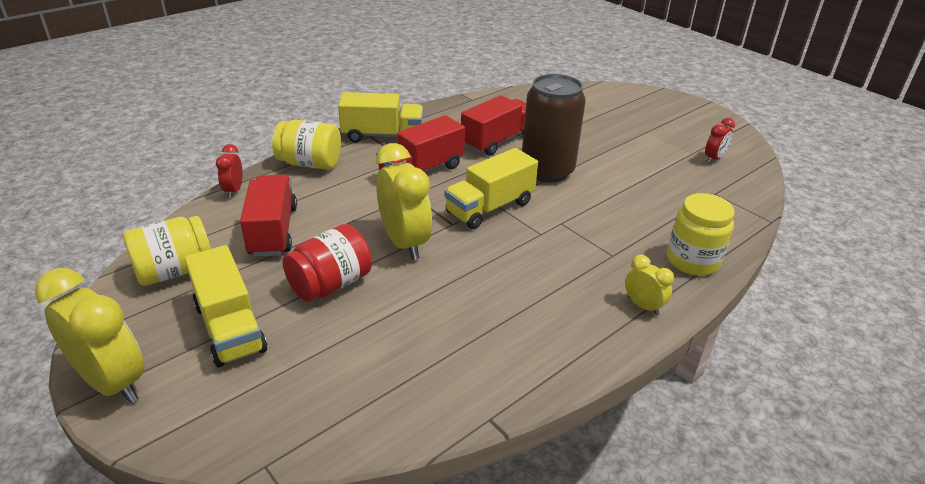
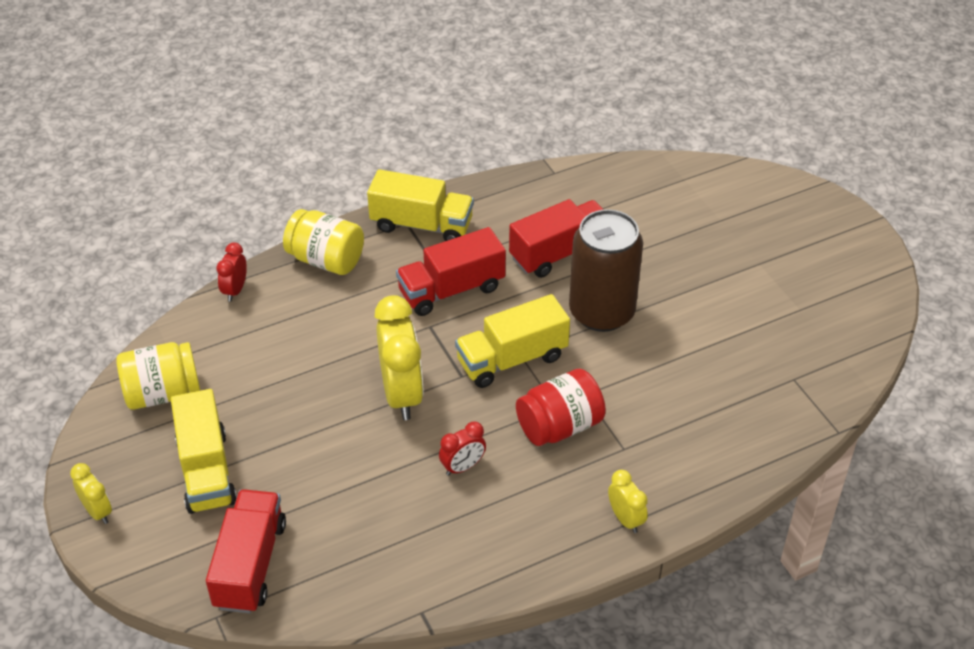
camera: 15 degrees right, 10 degrees up
(113, 382) = (98, 511): yellow clock -> yellow clock, size x0.51
(273, 231) = (267, 356): red truck -> red truck (250, 564)
(330, 284) = (312, 436): red jar -> red jar (559, 426)
(692, 261) = (711, 471): yellow jar -> none
(714, 159) = (825, 323): red clock -> red clock (463, 467)

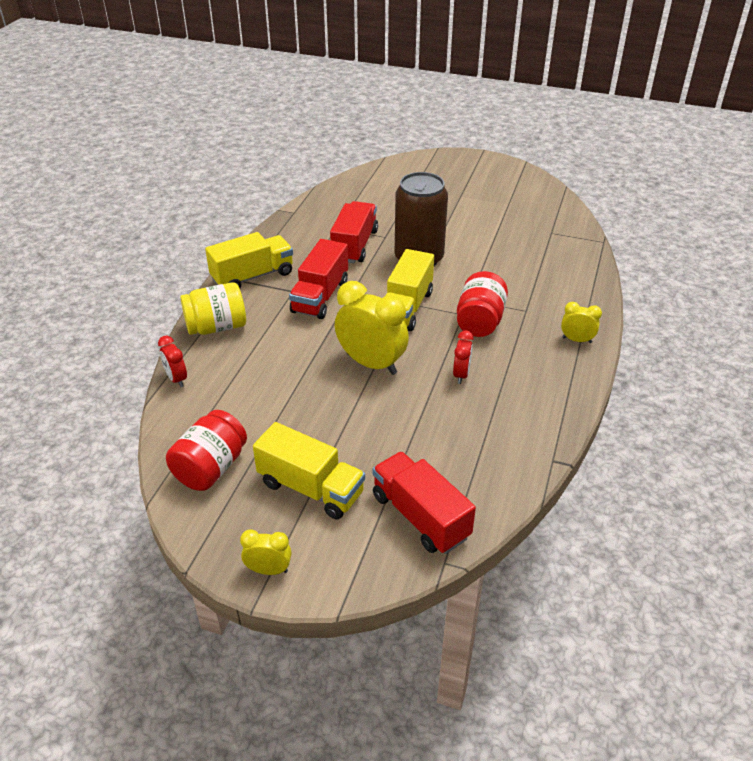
camera: 45 degrees left, 5 degrees down
(162, 393) = (211, 468): yellow jar -> red jar

